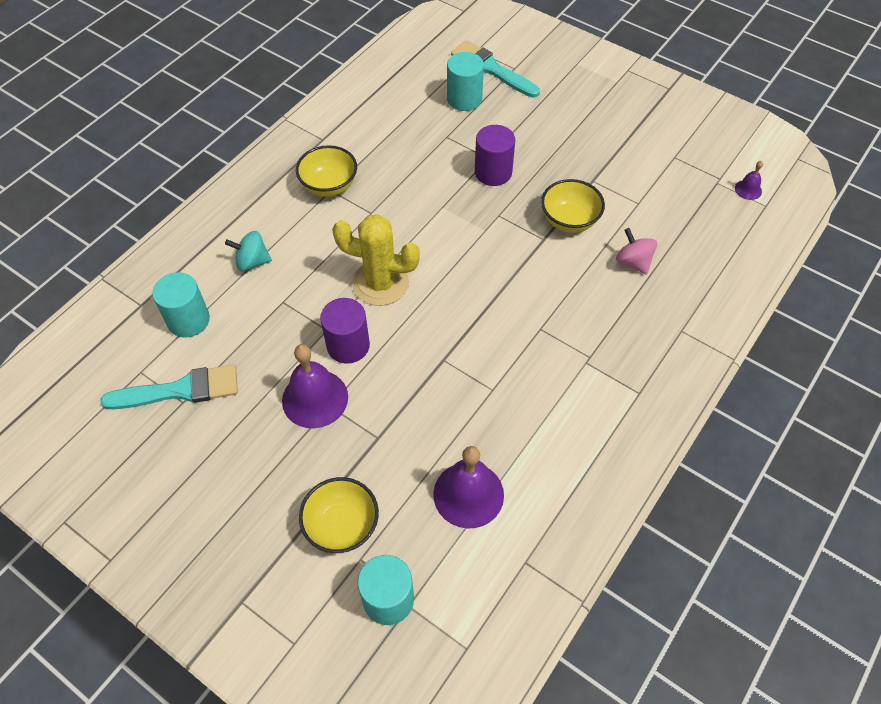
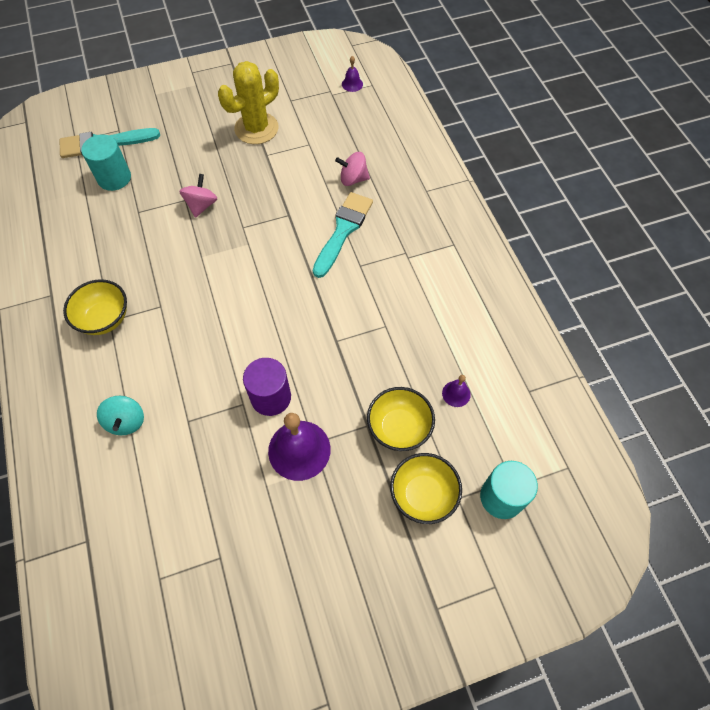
camera: 55 degrees left, 5 degrees up
(180, 390) = (206, 553): turquoise brush -> turquoise brush (343, 231)
(188, 320) = (140, 507): turquoise cylinder -> none
(252, 262) = (126, 421): turquoise spinning top -> turquoise spinning top turned 45 degrees counterclockwise
(380, 283) = (233, 340): yellow cactus -> yellow cactus (256, 128)
(468, 494) = (456, 393): purple bell -> purple bell, size x0.48
(493, 172) = (201, 205): purple cylinder -> pink spinning top
(569, 220) = (287, 190): yellow bowl -> yellow bowl (399, 428)

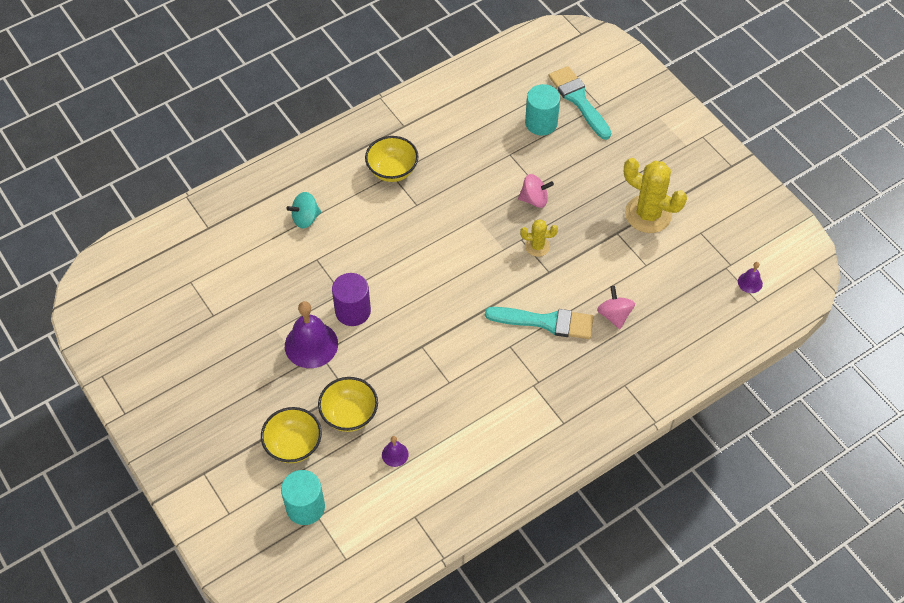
camera: 75 degrees right, 5 degrees down
(256, 216) = (537, 246): none -> yellow cactus

